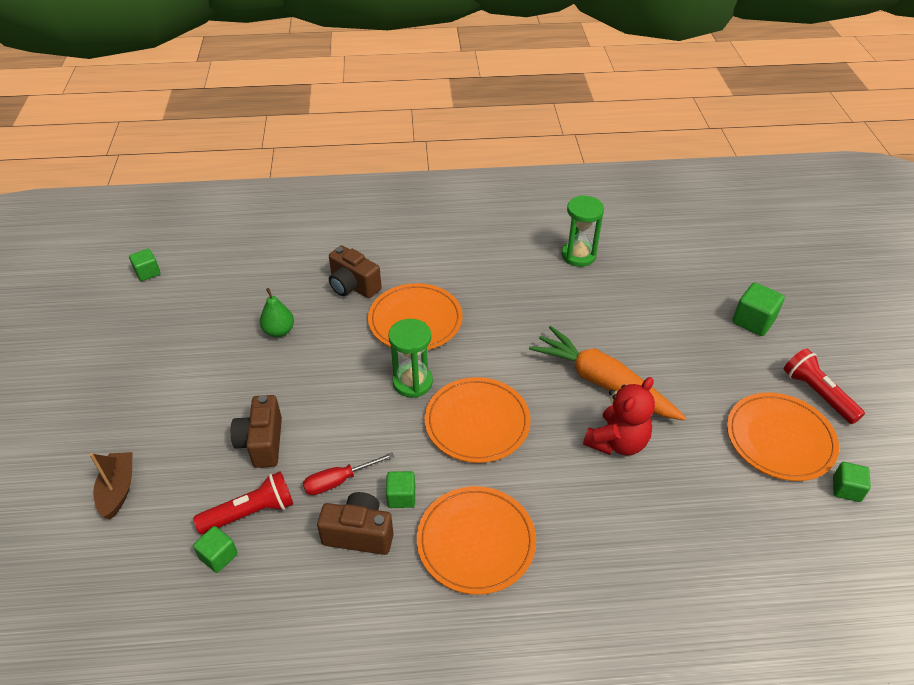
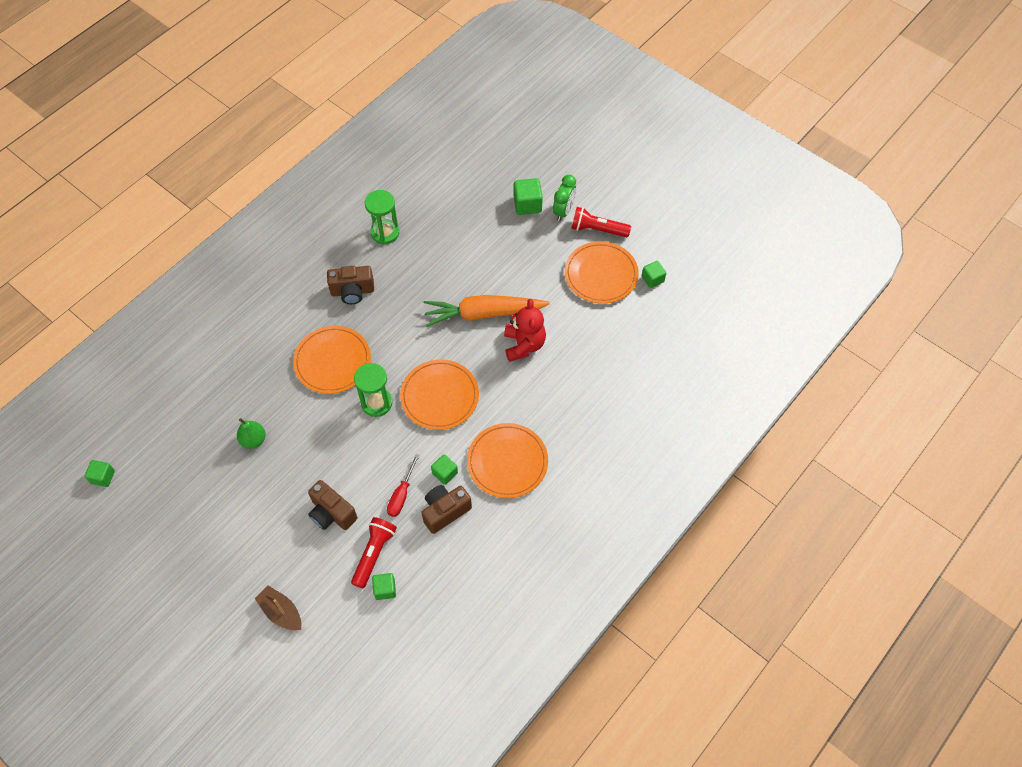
camera: 45 degrees left, 15 degrees up
(353, 286) = (264, 370): brown camera -> brown camera (352, 291)
(791, 352) = (563, 211): none -> green clock

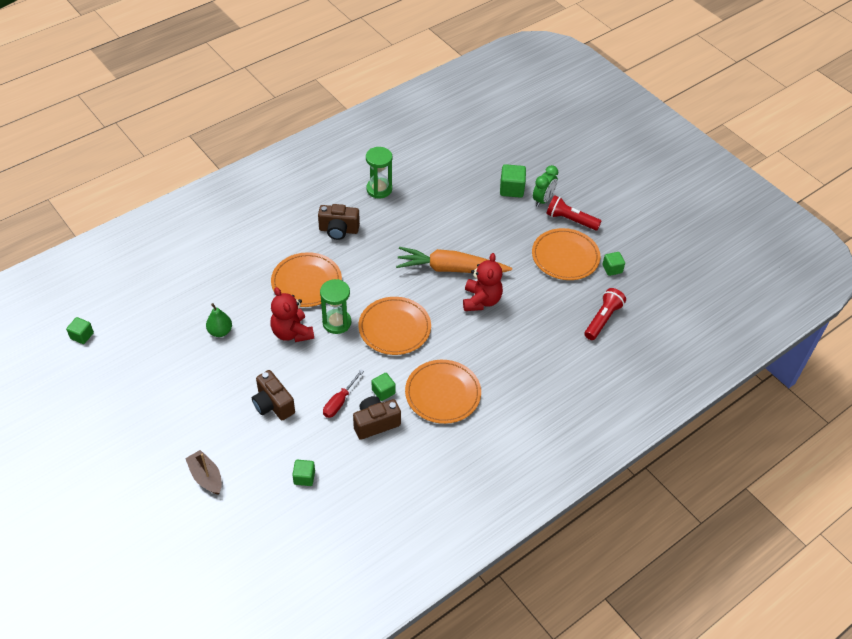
camera: 10 degrees right, 10 degrees down
(331, 425) = (292, 332): none -> red teddy bear
(374, 554) = (302, 445): red flashlight -> red flashlight (602, 319)

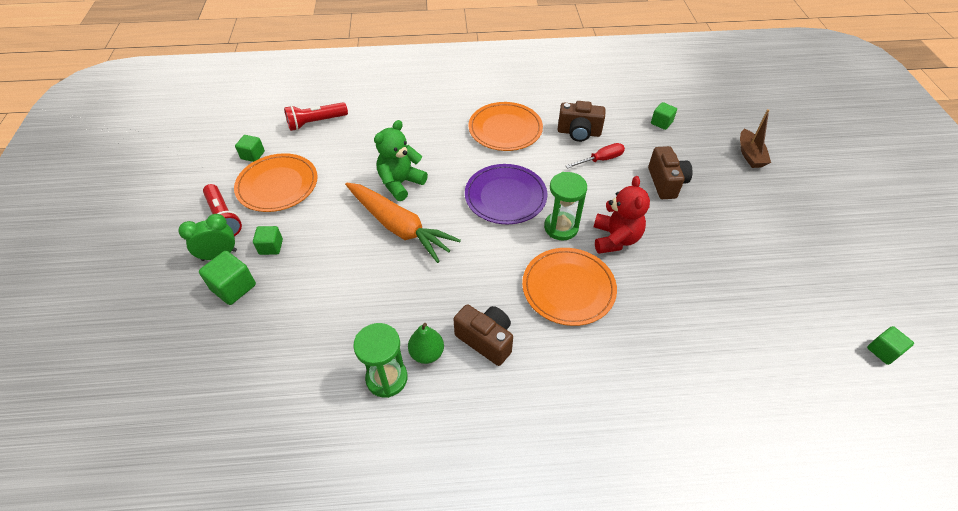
camera: 145 degrees left, 0 degrees up
(220, 331) = (698, 276): green pear -> green pear (427, 353)
(383, 392) = (556, 151): green cube -> green cube (271, 247)
(394, 328) = (505, 196): orange plate -> purple plate
(481, 300) = (400, 183): red teddy bear -> green teddy bear

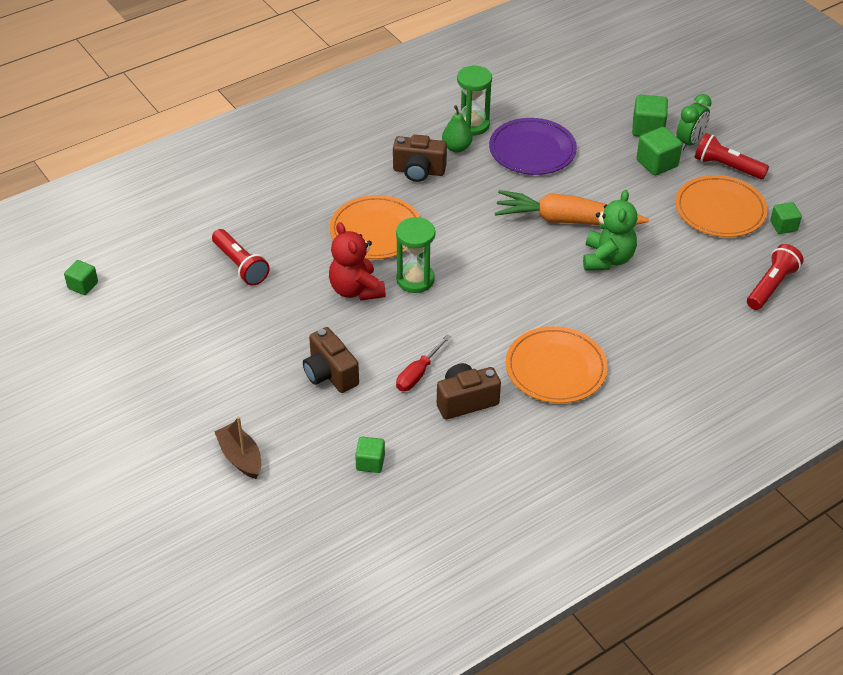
camera: 150 degrees right, 5 degrees down
(271, 247) = (657, 163): green cube -> green cube, size x1.52
(505, 196) = (492, 288): purple plate -> purple plate (532, 150)
(713, 306) = (240, 265): none -> red flashlight

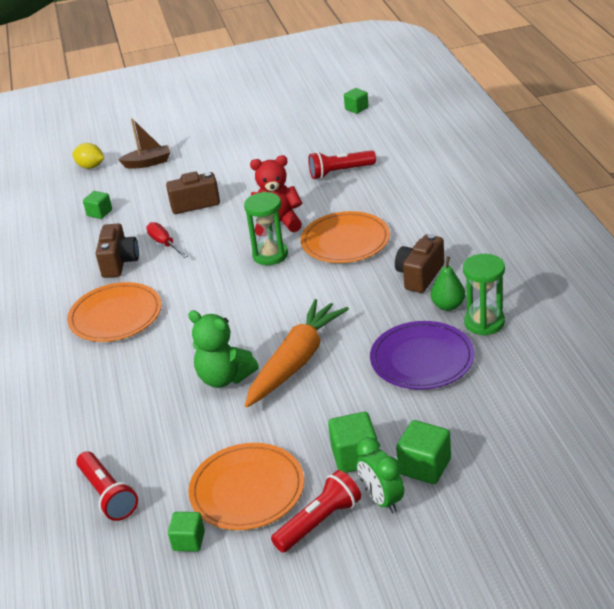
camera: 115 degrees right, 10 degrees down
(258, 521) = (90, 166): none -> yellow lemon

